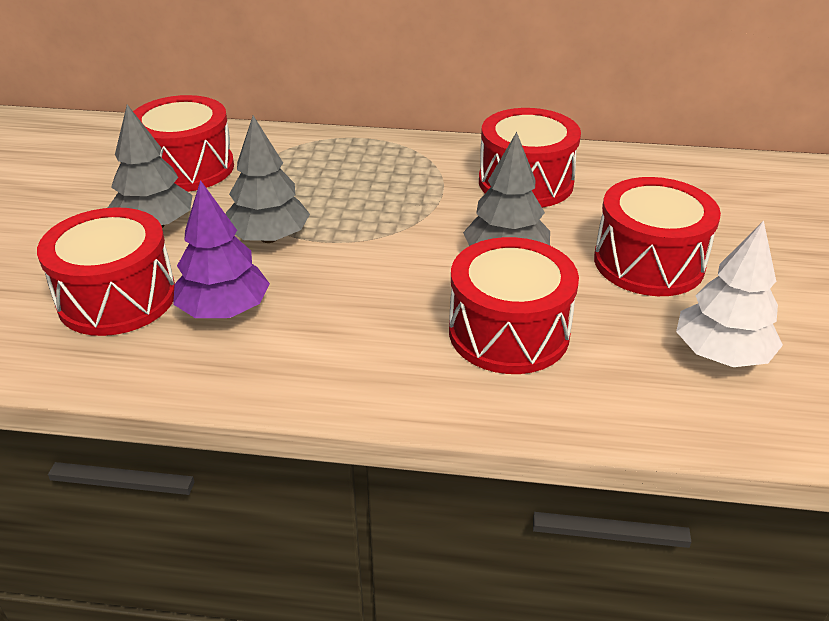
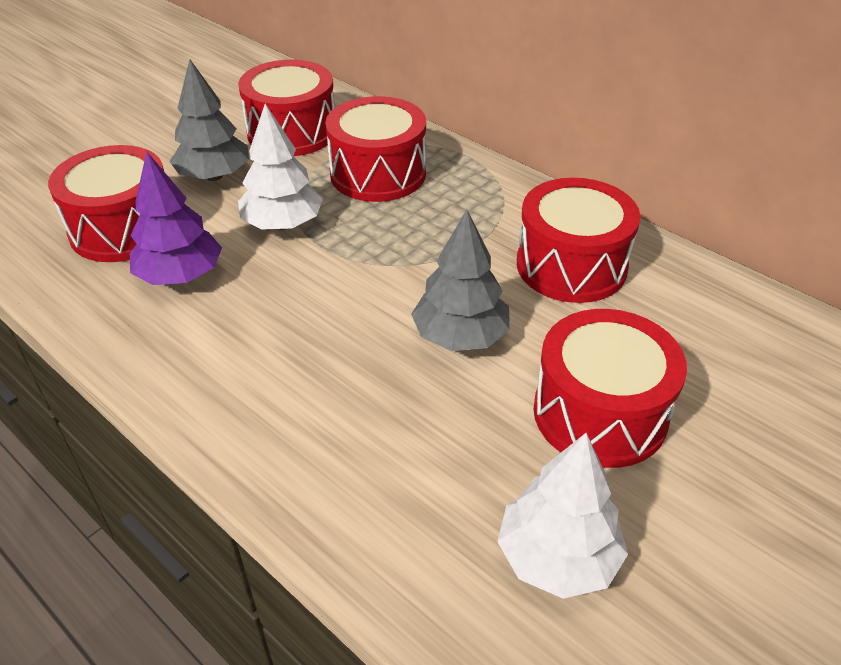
camera: 35 degrees right, 5 degrees up
(269, 238) = (282, 224): grey tree -> white tree
(508, 332) = (375, 415): red drum -> red drum (378, 174)

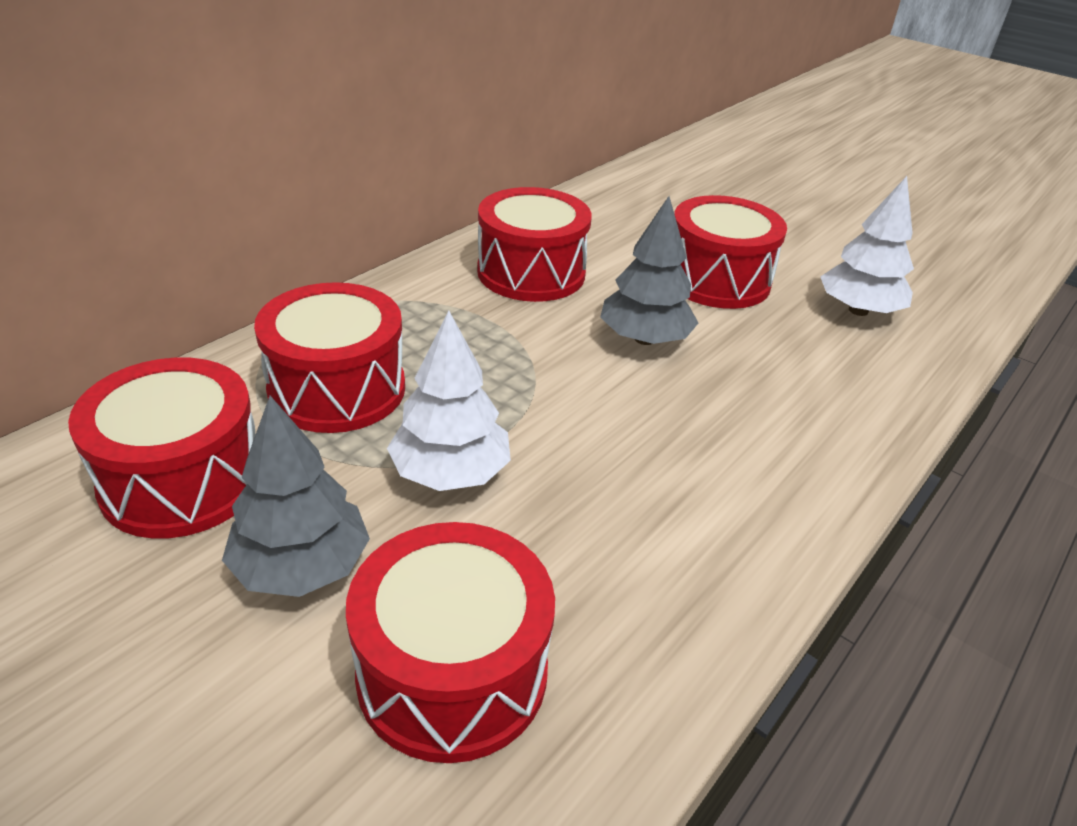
camera: 95 degrees left, 5 degrees down
(180, 276) = (574, 570): purple tree -> none

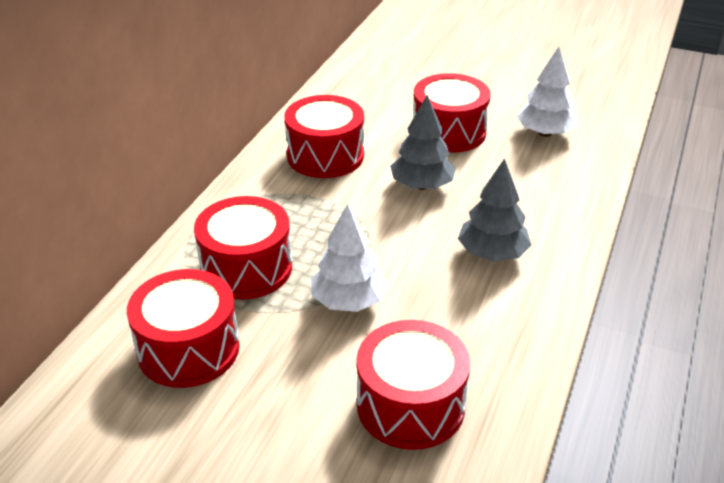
camera: 15 degrees left, 0 degrees up
(302, 567) = (295, 376): grey tree -> grey tree (492, 254)

